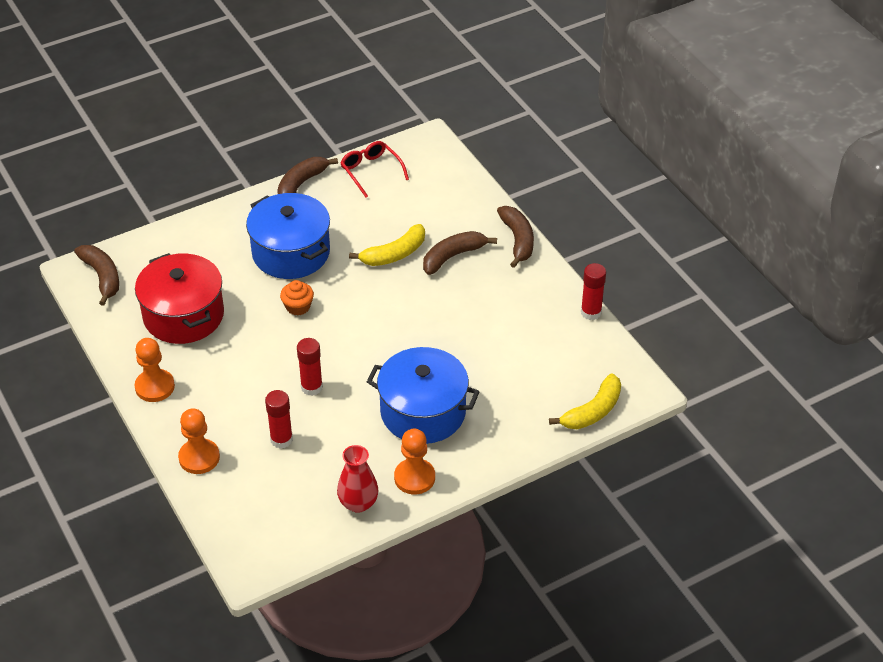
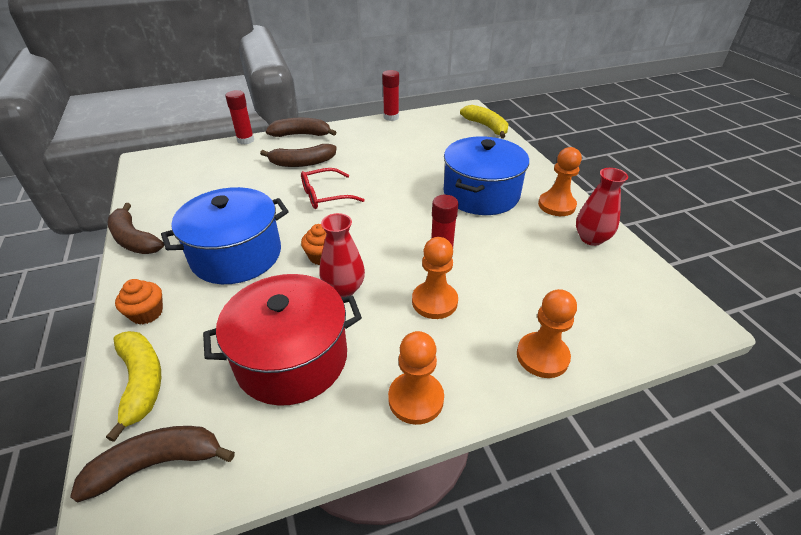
camera: 80 degrees left, 5 degrees down
(218, 225) = (147, 313): none -> orange cupcake
(251, 388) = (434, 301): none -> orange pawn
(259, 329) = (344, 288): none -> red vase
(281, 439) = (513, 283): red glue stick -> red glue stick (245, 140)
(371, 171) = (158, 194): red glasses -> red glasses (325, 195)
(394, 254) = (281, 191): yellow banana -> yellow banana (141, 382)
(453, 256) = (302, 163): brown banana -> brown banana turned 75 degrees counterclockwise

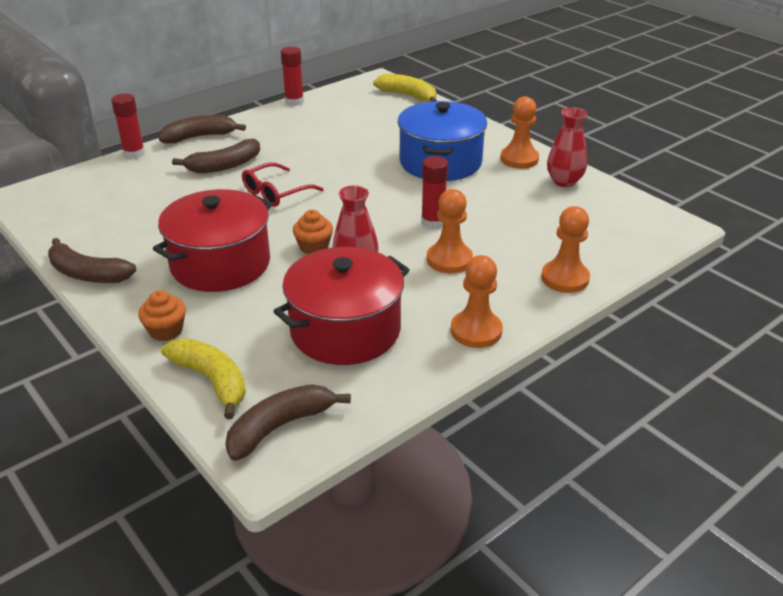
camera: 20 degrees left, 5 degrees down
(236, 255) = (220, 264): blue pot -> red pot

